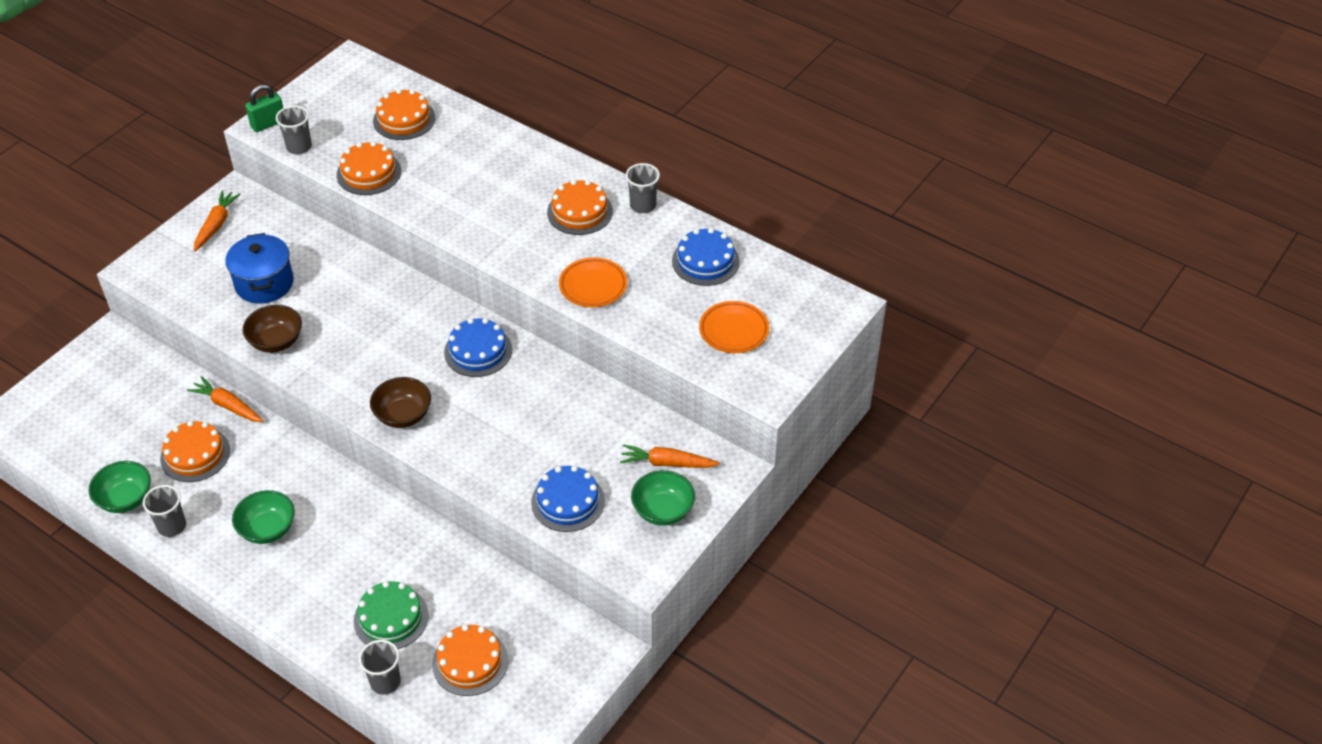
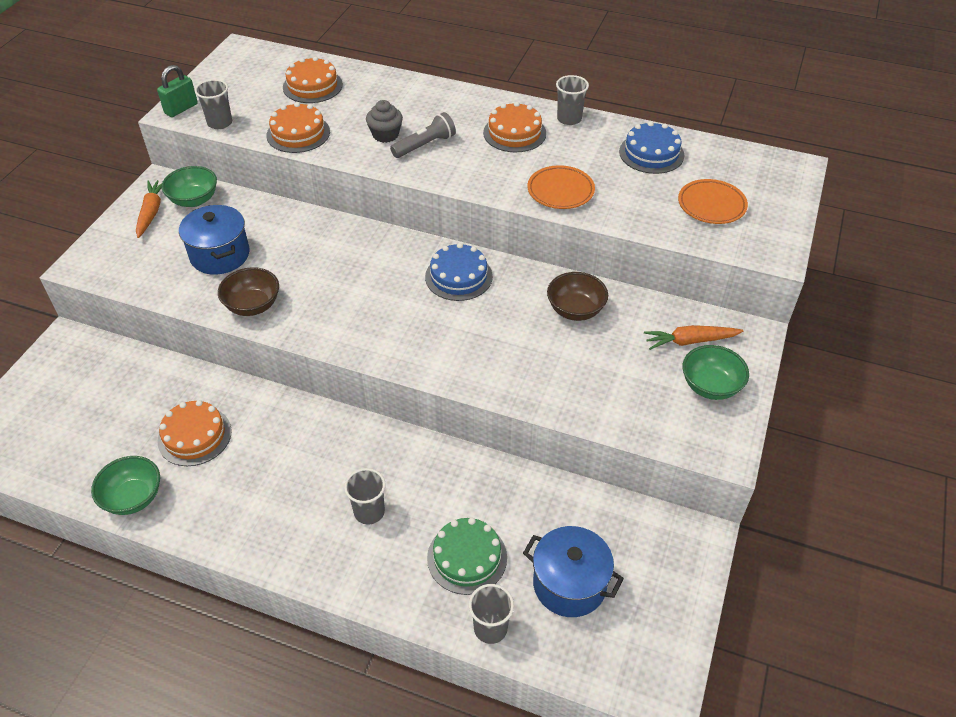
camera: 15 degrees left, 0 degrees up
(172, 526) = (194, 515): grey cup -> grey cup (369, 512)
(228, 406) = (213, 381): orange carrot -> none
(267, 529) = (299, 495): green bowl -> green bowl (194, 200)
(403, 415) = (412, 349): brown bowl -> brown bowl (575, 310)
(452, 190) = (385, 135): none -> grey cupcake
(470, 662) = (569, 584): orange cake -> blue pot
(485, 209) = (425, 145): none -> grey flashlight
(568, 501) = (615, 397): blue cake -> none

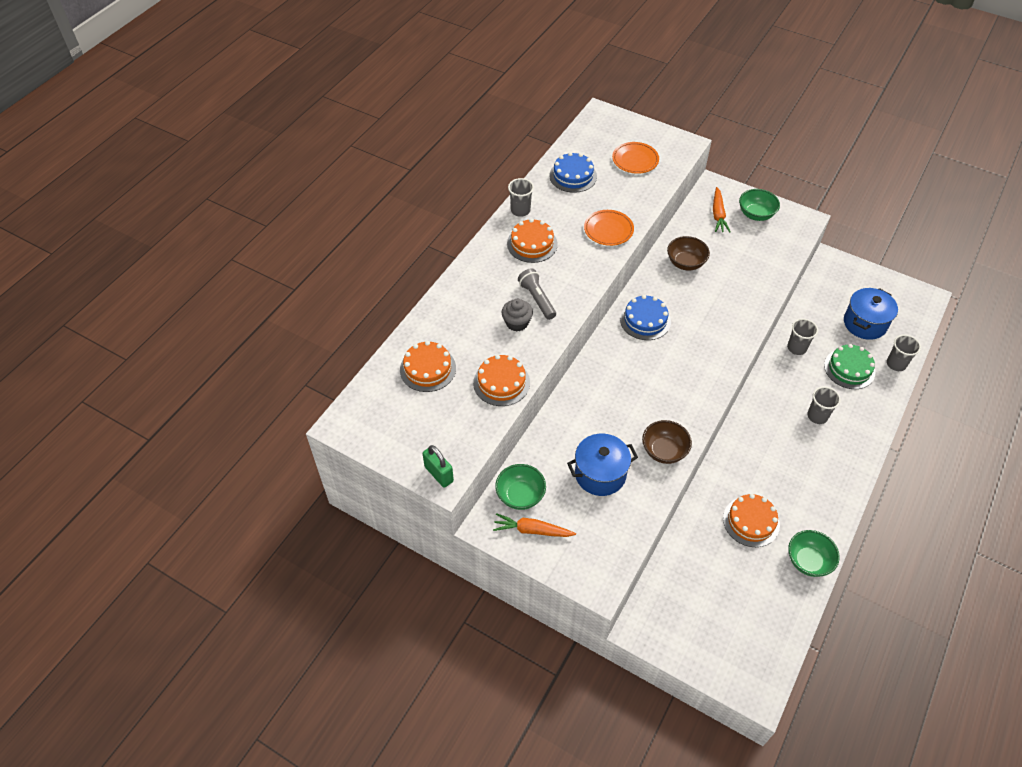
camera: 80 degrees left, 5 degrees up
(220, 123) = (471, 441): grey cup -> grey cup (796, 348)

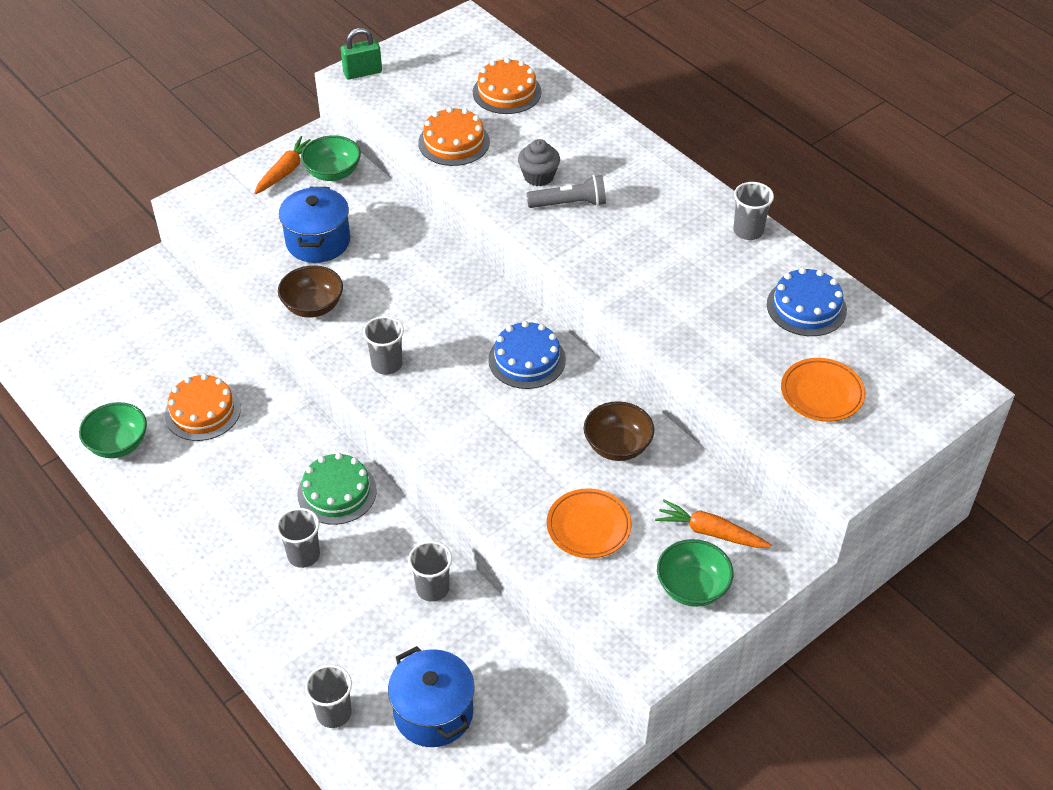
camera: 110 degrees right, 5 degrees down
(532, 244) = (674, 225): orange cake -> none
(608, 230) = (669, 310): orange plate -> orange plate (588, 526)
(690, 389) = (387, 364): none -> grey cup
(849, 369) = (359, 640): green cake -> green cake (337, 492)

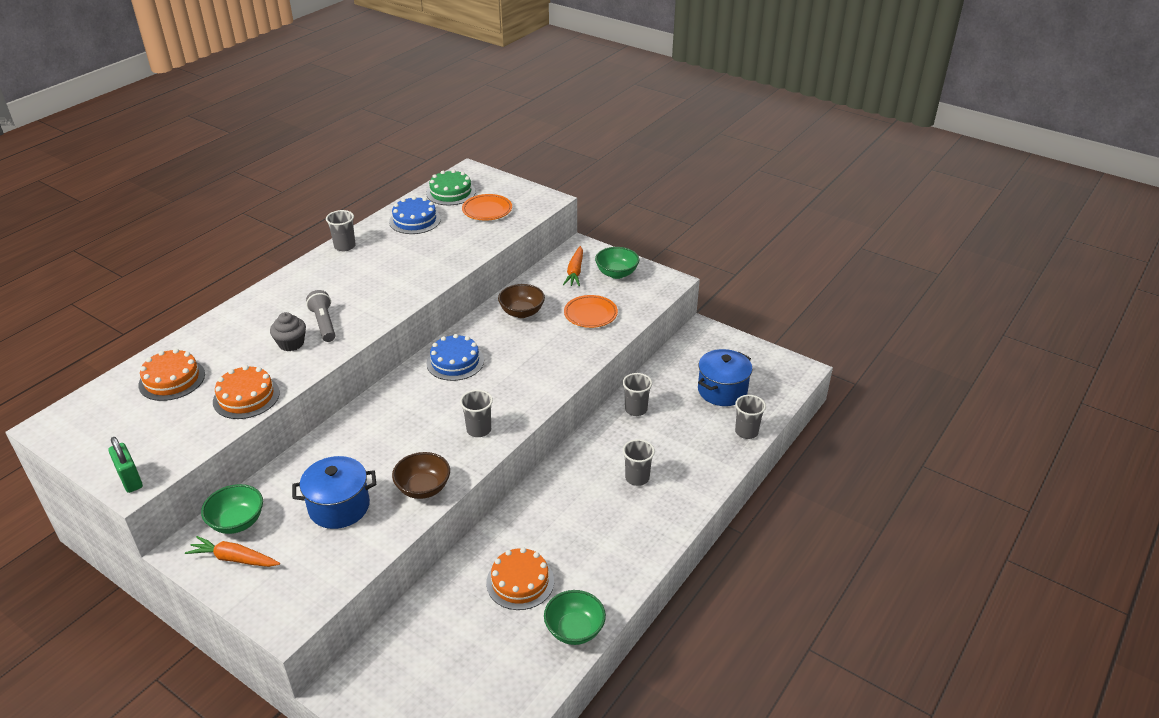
camera: 105 degrees left, 10 degrees down
(337, 492) = (575, 475): green cake -> green cake (451, 192)

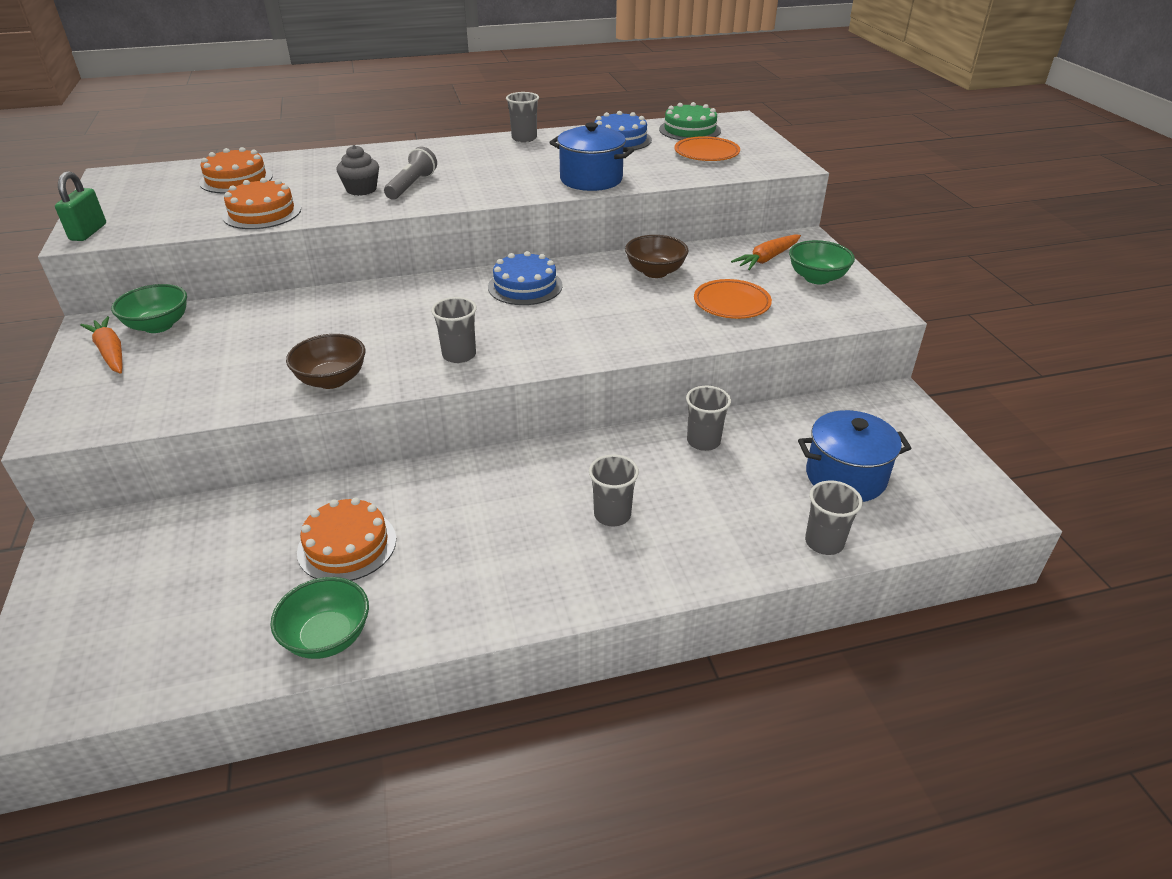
camera: 40 degrees right, 0 degrees up
(339, 507) = (244, 356): blue pot -> blue pot (591, 179)

